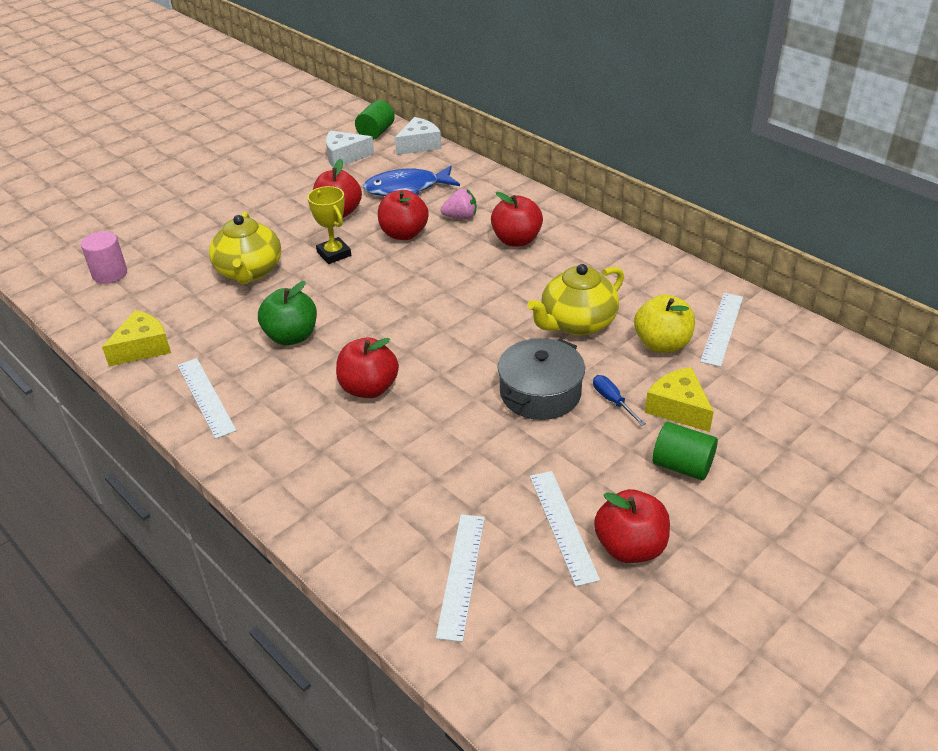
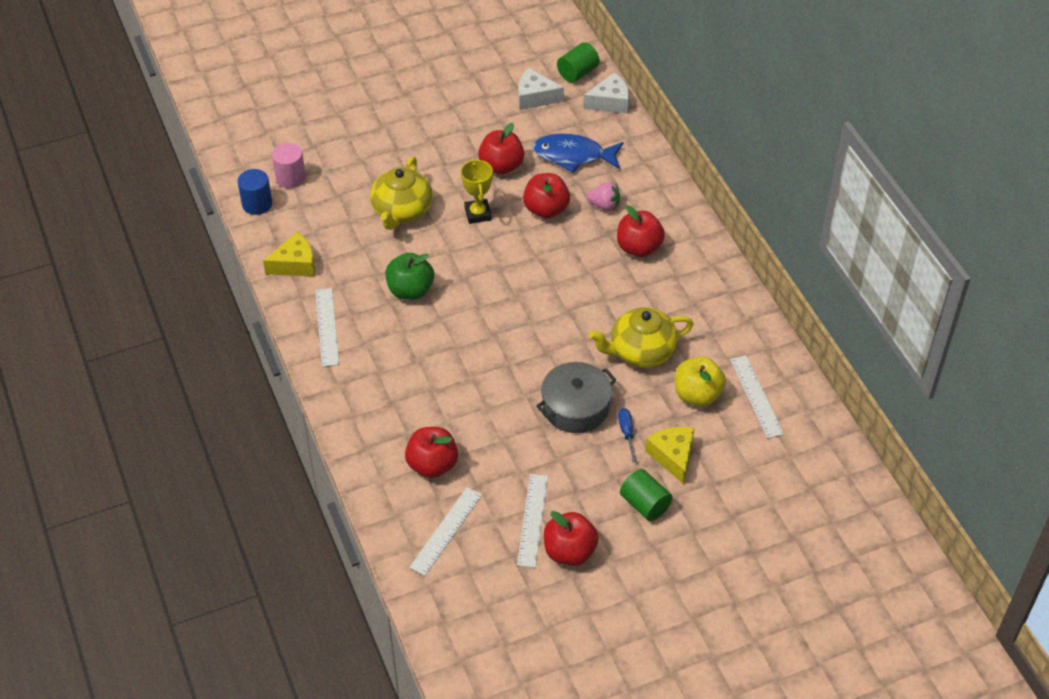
camera: 20 degrees right, 10 degrees up
(77, 305) = (257, 204): none -> blue cylinder
(369, 388) = (449, 359): red apple -> red apple (432, 465)
(722, 328) = (756, 396): white ruler -> white ruler turned 60 degrees counterclockwise

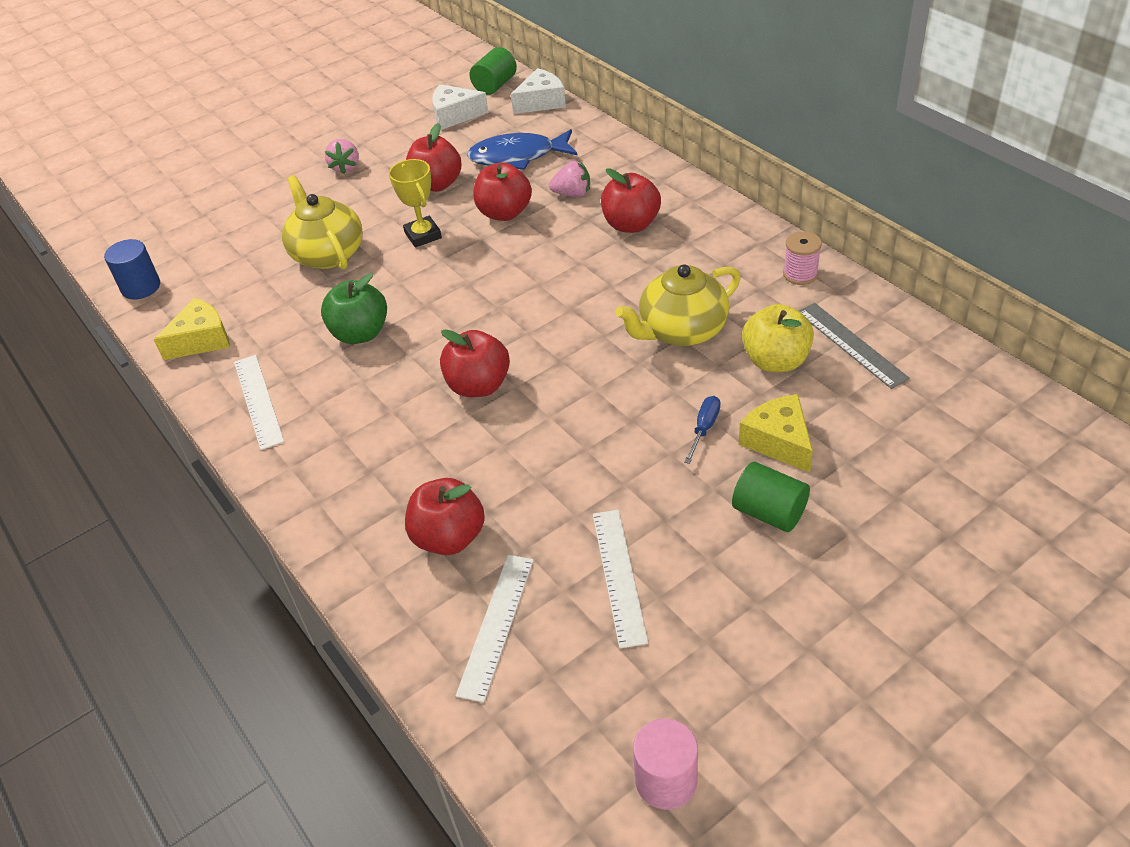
camera: 10 degrees left, 5 degrees down
(290, 178) = (180, 251): pink cylinder -> pink cylinder (666, 780)
(402, 211) = (327, 254): yellow teapot -> yellow teapot turned 150 degrees clockwise
(434, 128) = (345, 167): none -> pink strawberry
(569, 551) = (690, 606): red apple -> red apple (478, 386)
(576, 407) = (623, 414): grey pot -> none
(626, 433) = (704, 428): blue screwdriver -> blue screwdriver turned 45 degrees clockwise
(747, 328) = (800, 274): none -> pink spool
(756, 396) = (851, 344): white ruler -> grey ruler

